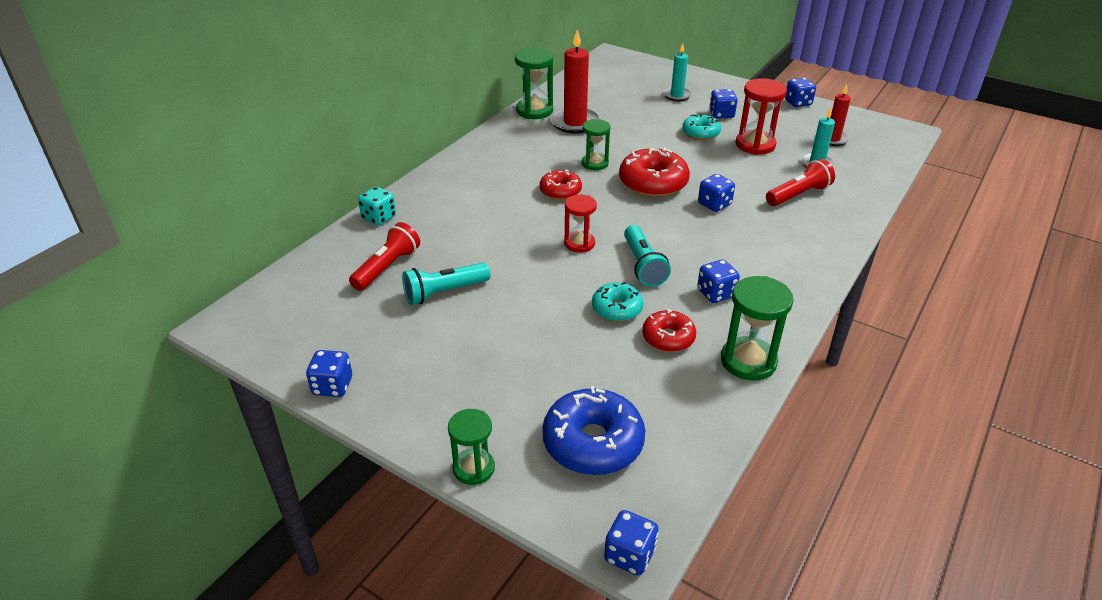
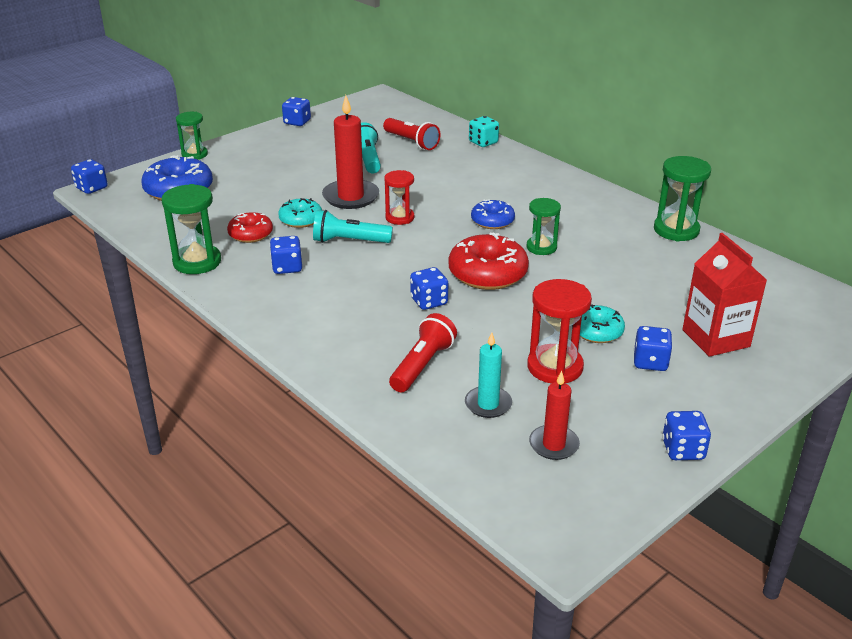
camera: 105 degrees right, 5 degrees down
(560, 191) = (492, 221): red donut -> blue donut
(575, 123) = (641, 250): red candle -> red candle (351, 197)
(677, 95) = (715, 338): turquoise candle -> red carton
(798, 194) = (422, 365): red flashlight -> red flashlight turned 135 degrees counterclockwise

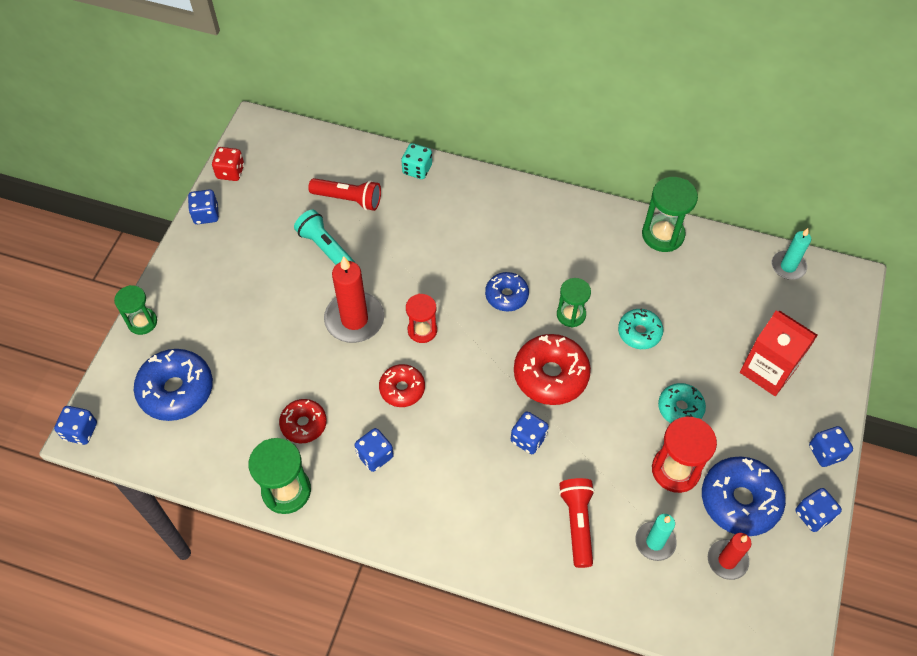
camera: 30 degrees left, 25 degrees up
(301, 220) = (334, 378): turquoise donut -> turquoise donut (639, 332)
(337, 109) = (230, 172): none -> red dice
(349, 241) = (402, 389): turquoise flashlight -> red donut
(606, 410) = (739, 500): none -> blue donut
(650, 362) = (738, 426): blue dice -> blue dice (826, 452)
(796, 283) = (788, 266): none -> turquoise candle

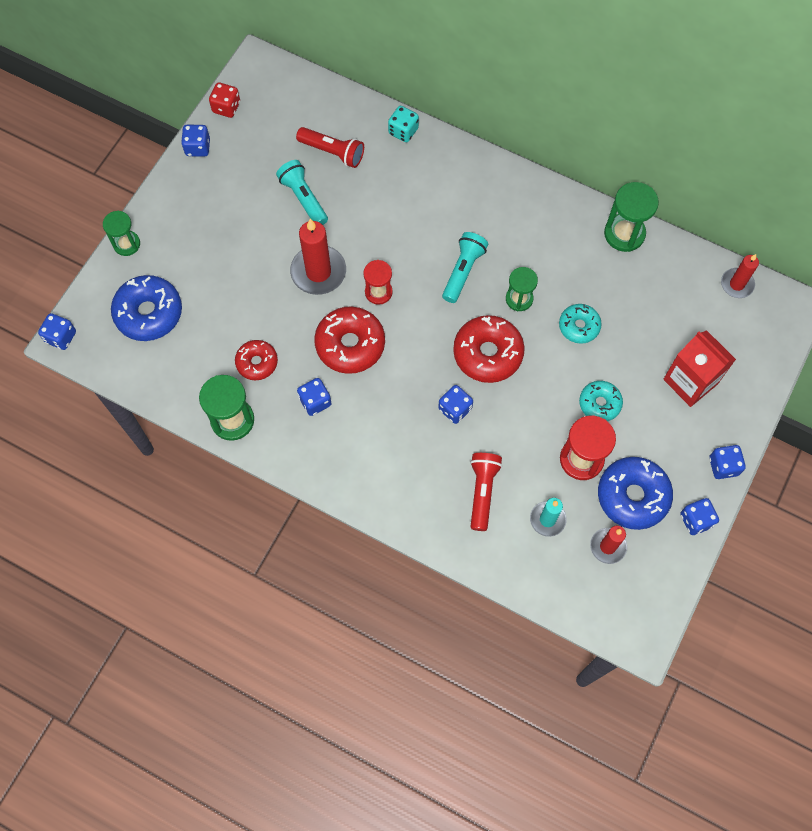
camera: 10 degrees right, 10 degrees up
(402, 389) = (350, 344): red donut -> red donut, size x1.66
(506, 295) = (463, 271): blue donut -> turquoise flashlight
(788, 266) = (737, 284): turquoise candle -> red candle

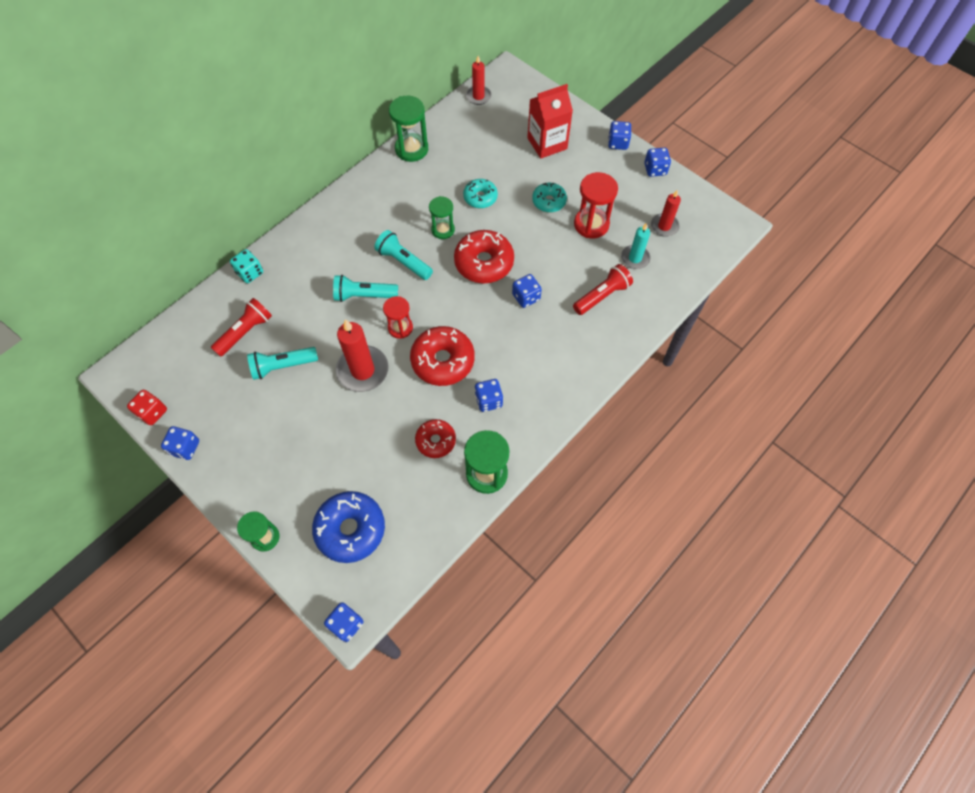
camera: 75 degrees left, 5 degrees down
(407, 245) = (364, 296): none -> turquoise flashlight
(482, 491) = (602, 295): red flashlight -> red flashlight turned 120 degrees clockwise
(632, 496) = (628, 201): blue donut -> none

